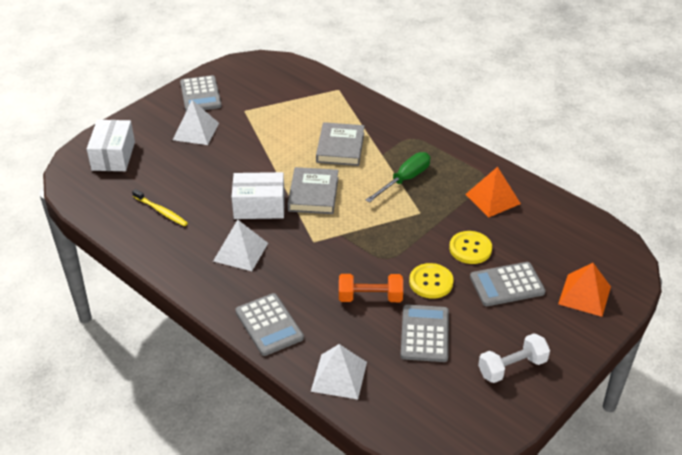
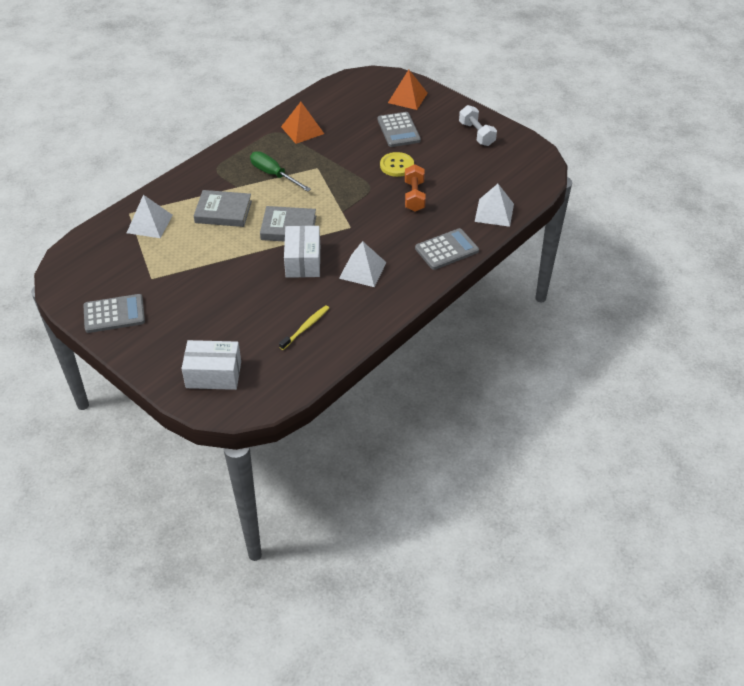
camera: 90 degrees left, 5 degrees up
(195, 131) = (180, 313): white pyramid -> white pyramid (149, 224)
(424, 334) = (449, 171): grey calculator -> none
(470, 248) = (360, 145): yellow button -> none

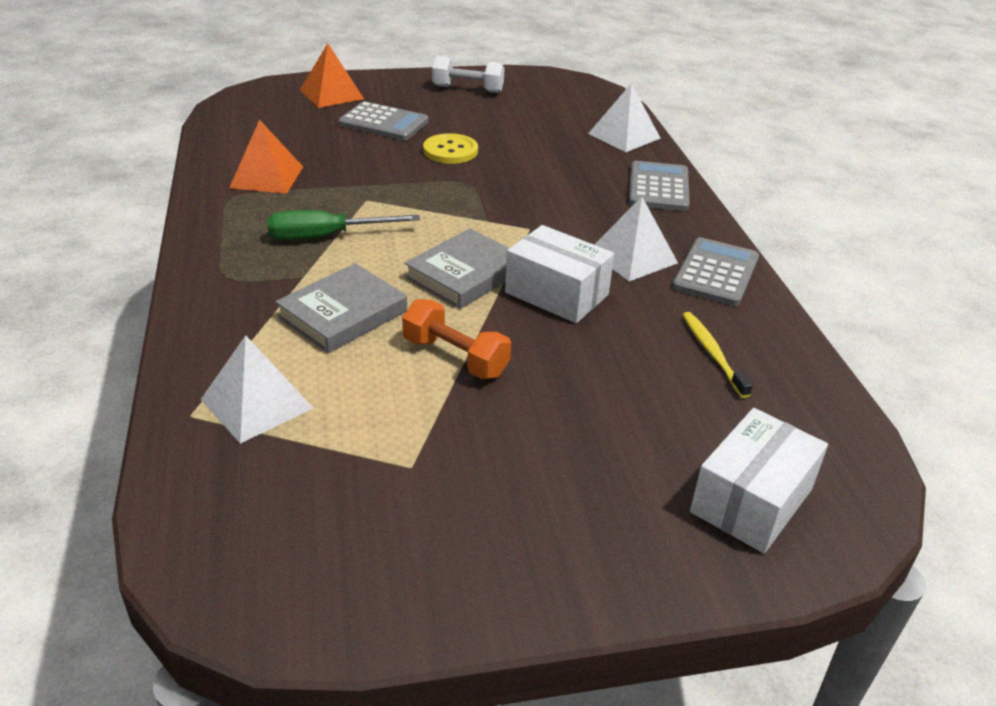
camera: 55 degrees left, 10 degrees down
(114, 314) = (457, 565): grey calculator -> grey calculator (715, 273)
(414, 196) = (527, 165): orange dumbbell -> orange dumbbell (455, 357)

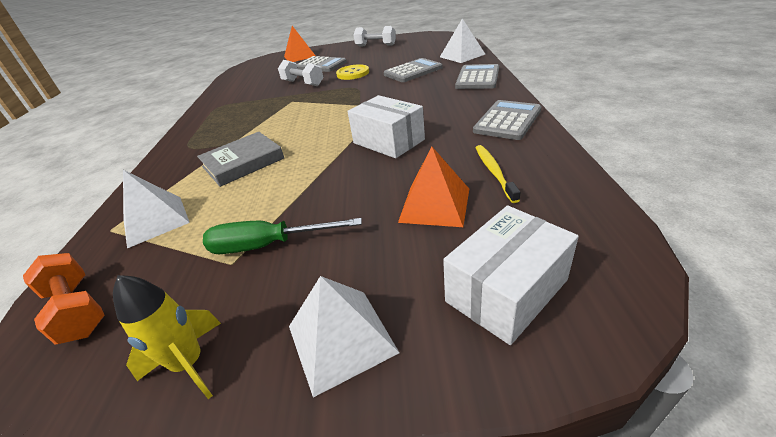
camera: 15 degrees right, 0 degrees up
(266, 177) = (242, 96): orange pyramid -> orange pyramid (434, 205)
(325, 236) = (258, 121): green screwdriver -> green screwdriver (268, 245)
(368, 162) = (303, 83): none -> white dumbbell
(424, 580) = (189, 364): none -> yellow rocket
(455, 357) = (302, 185): orange dumbbell -> orange dumbbell (77, 310)
(465, 274) = (332, 135): grey book -> none
(552, 160) = (413, 71): none -> grey calculator
(632, 257) = (449, 116): white pyramid -> white pyramid (341, 339)

